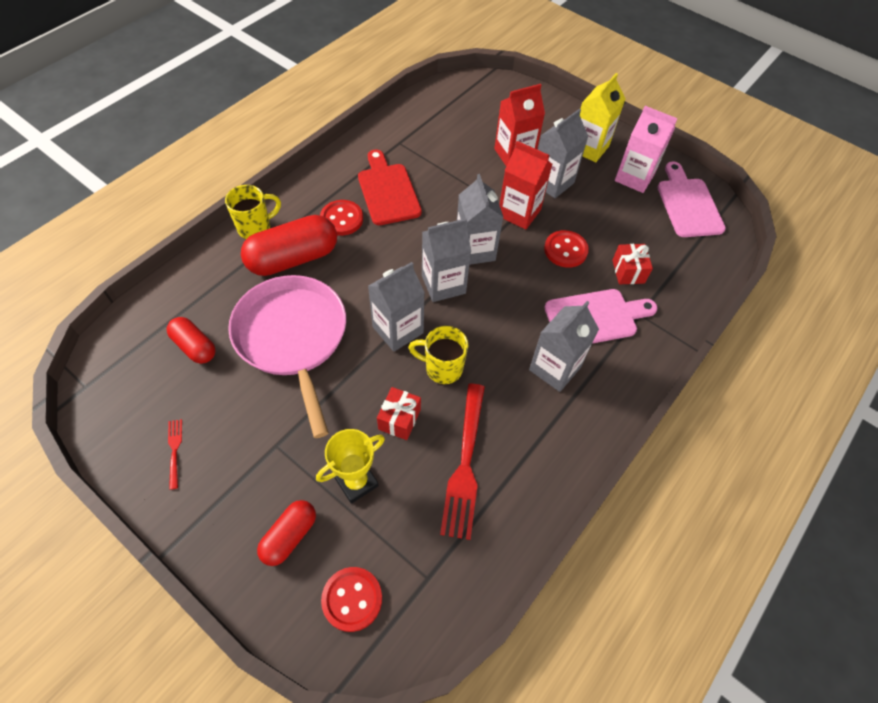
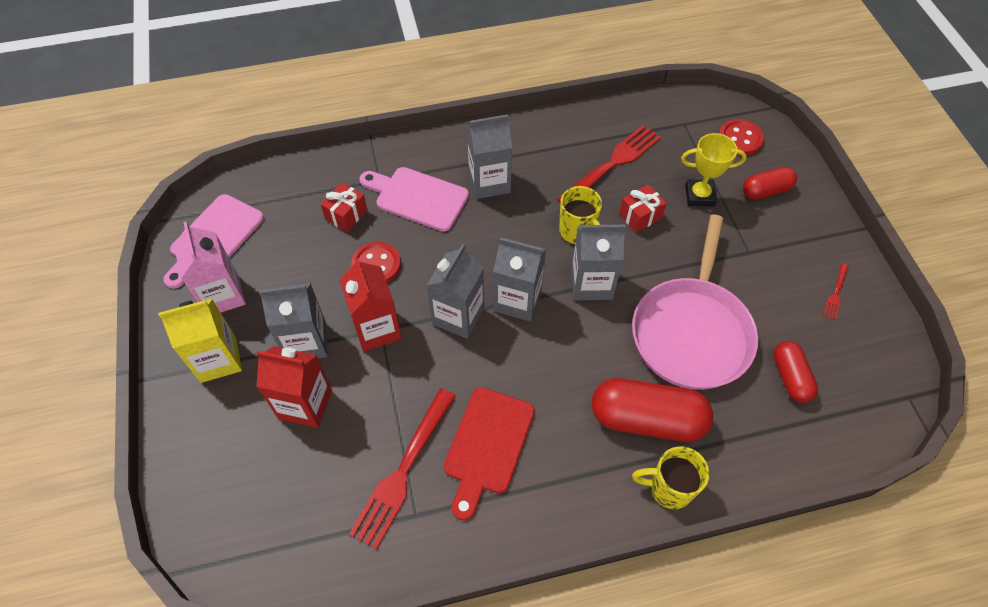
camera: 140 degrees left, 0 degrees up
(341, 219) = (565, 439): red button -> none
(425, 156) = (403, 471): none -> red fork

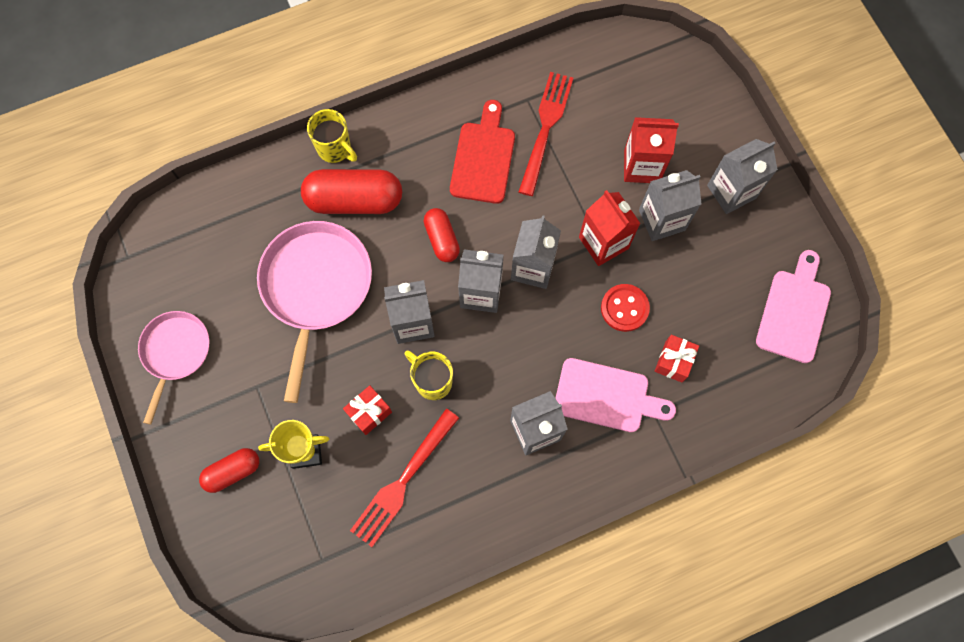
camera: 170 degrees right, 15 degrees up
(218, 359) = (731, 192): yellow carton -> grey carton
(222, 295) = (756, 252): pink carton -> none
(669, 488) = (335, 149): yellow mug -> yellow mug turned 45 degrees clockwise
(740, 139) = (256, 546): red button -> none
(790, 377) = (229, 258): red capsule -> red capsule (442, 239)
(836, 293) = (175, 352): red fork -> pink pan

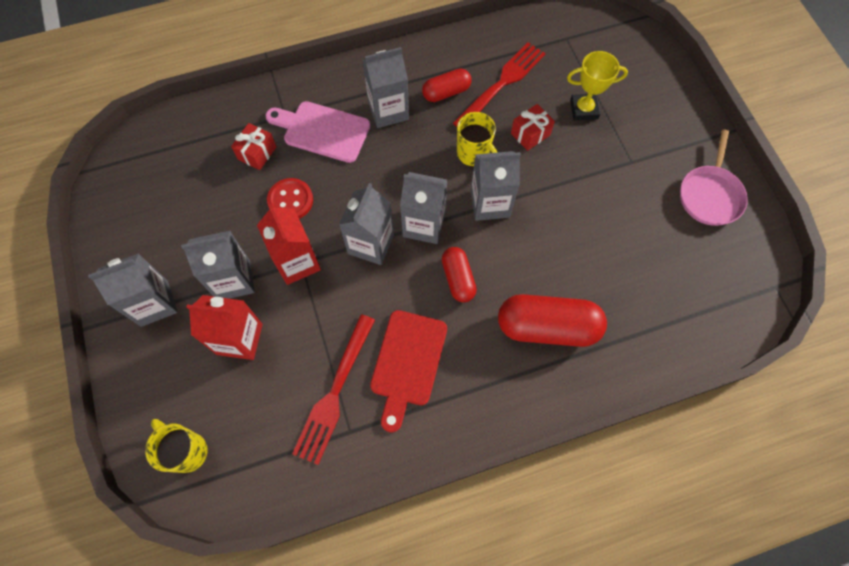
camera: 175 degrees left, 5 degrees down
(233, 471) = (644, 100): red capsule -> red capsule (446, 92)
(316, 287) = (583, 242): pink pan -> none
(335, 149) = (570, 387): yellow mug -> yellow mug (187, 451)
(794, 311) = (135, 185): pink cutting board -> none

